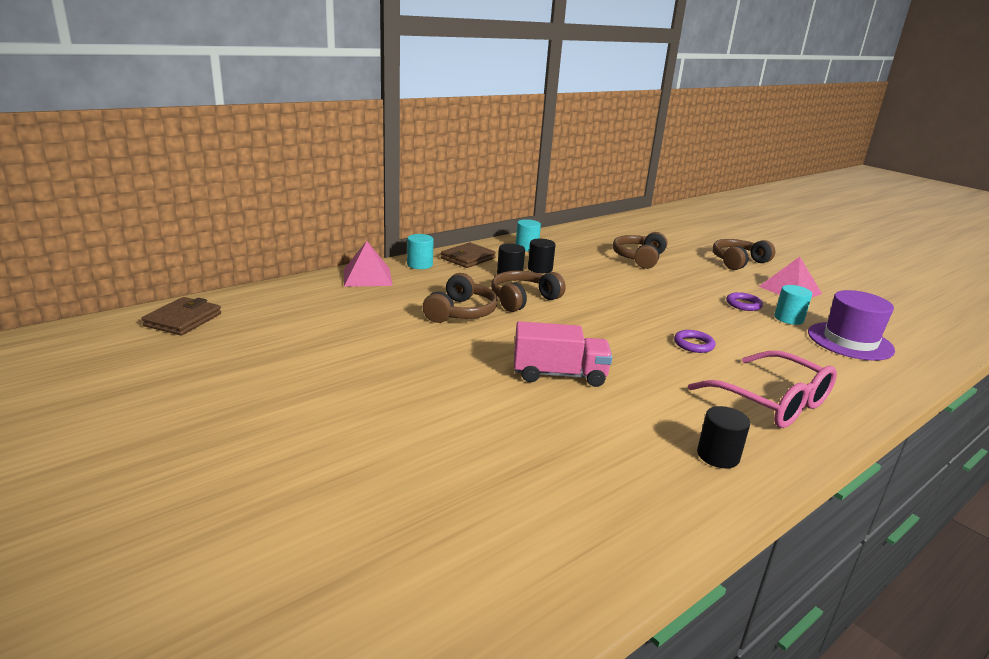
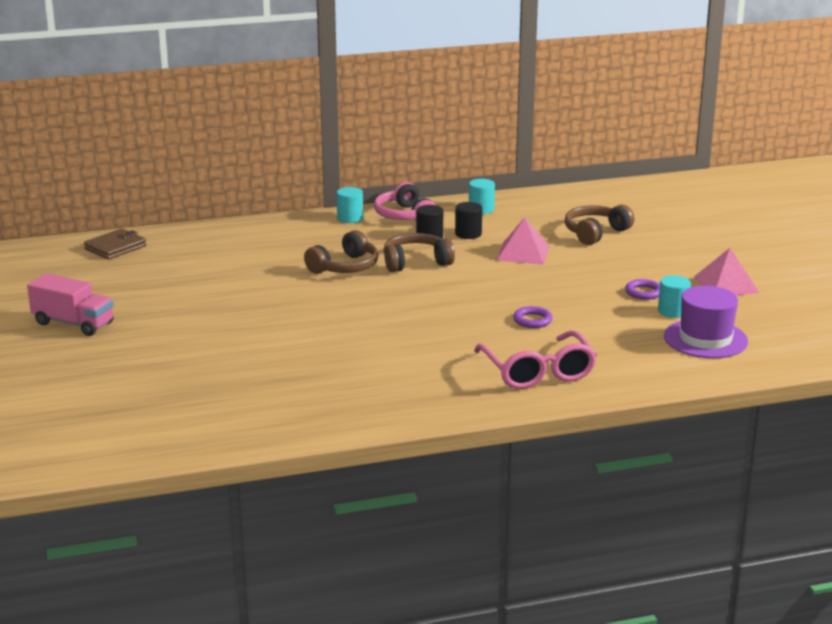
camera: 25 degrees right, 0 degrees up
(367, 277) = (290, 225): pink pyramid -> pink pyramid (523, 253)
(468, 258) = (405, 216): brown wallet -> pink headphones
(559, 375) = (376, 326): pink truck -> pink truck (73, 323)
(718, 456) = (436, 396): black cylinder -> none
(738, 262) = (713, 248): brown headphones -> none

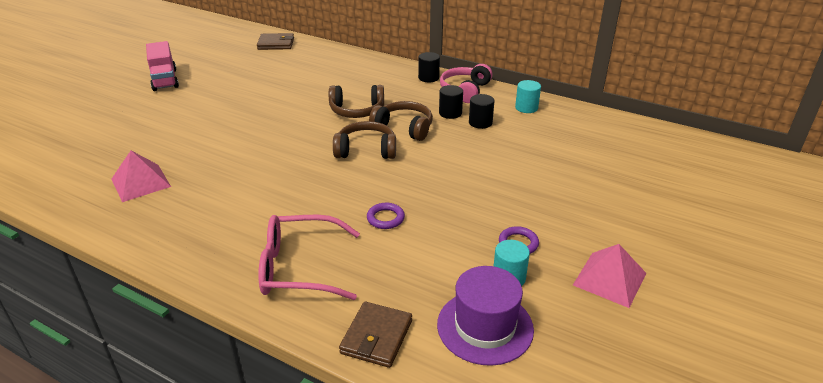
camera: 45 degrees right, 10 degrees up
(350, 218) = (428, 78): turquoise cylinder -> black cylinder
(523, 253) = (490, 156): pink pyramid -> pink pyramid (141, 182)
(538, 372) = (300, 268): pink glasses -> pink glasses turned 60 degrees clockwise
(595, 233) = (579, 166): brown headphones -> brown headphones (366, 150)
(659, 374) = (376, 337): none -> brown wallet

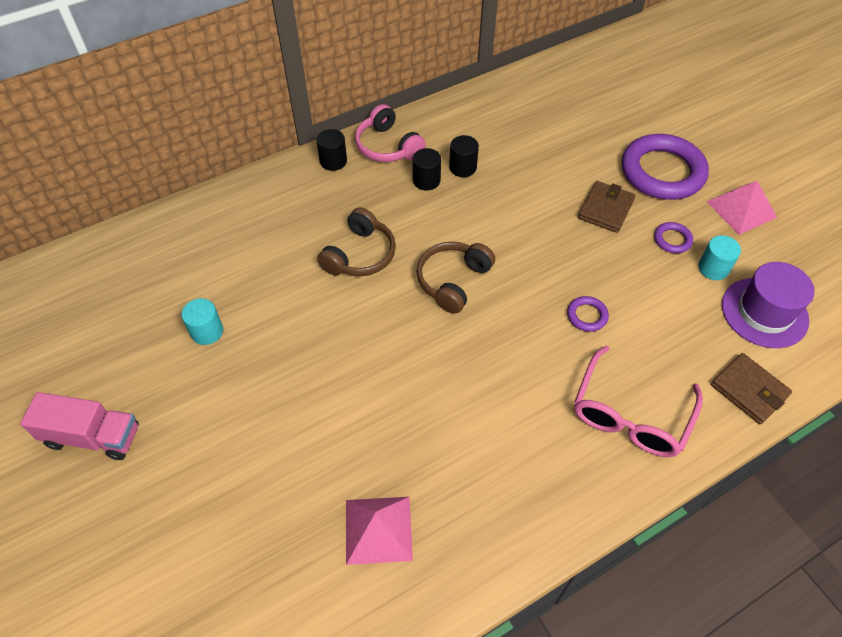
camera: 60 degrees left, 20 degrees up
(276, 44) = (96, 267): brown wallet -> brown wallet (606, 209)
(404, 128) = (429, 230): brown headphones -> none
(526, 108) = (459, 121): turquoise cylinder -> turquoise cylinder (207, 331)
(597, 217) = (662, 172): none -> purple ring

